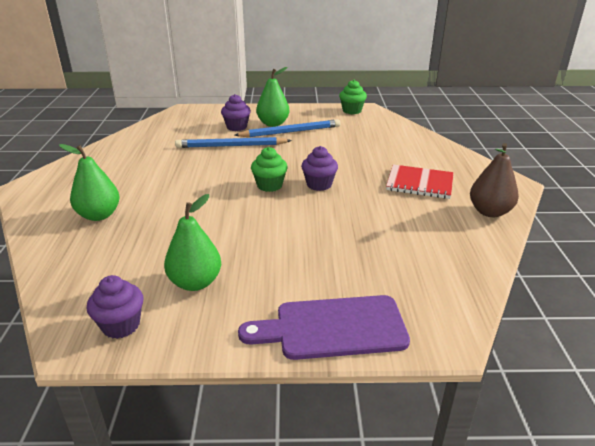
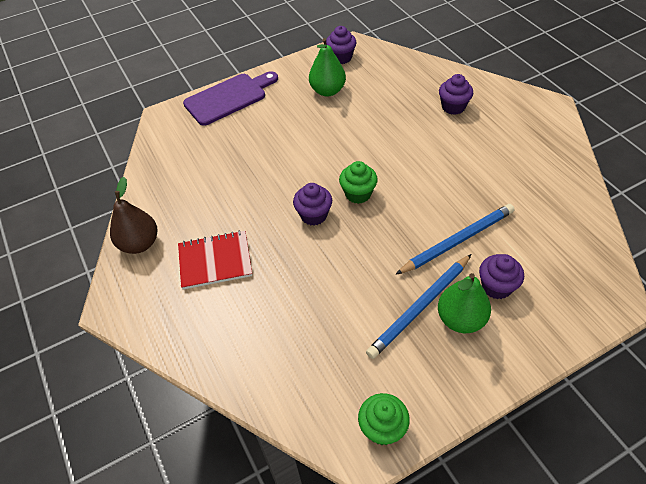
camera: 155 degrees right, 20 degrees up
(99, 215) = (453, 107): green pear -> purple cupcake

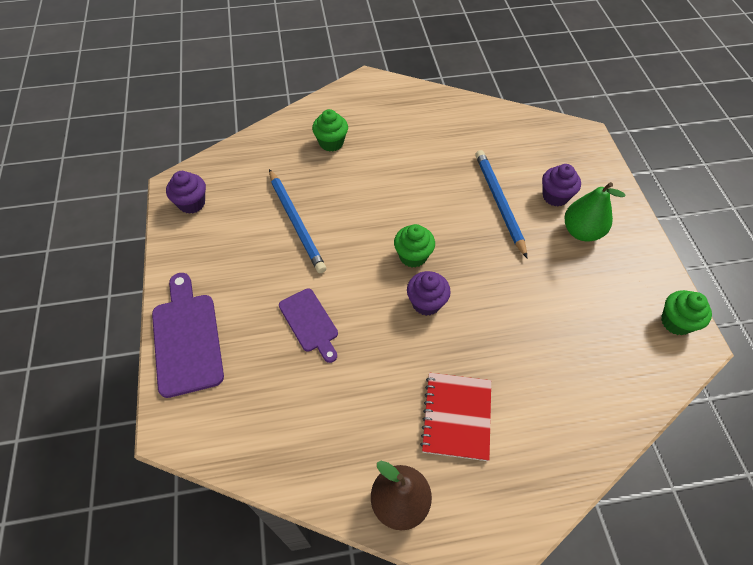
camera: 75 degrees left, 5 degrees up
(266, 152) = (310, 322): none -> purple cutting board
(327, 91) = (241, 233): green pear -> none
(420, 307) = (563, 254): blue pencil -> blue pencil (296, 222)
(453, 107) = (331, 143): purple cupcake -> green cupcake

